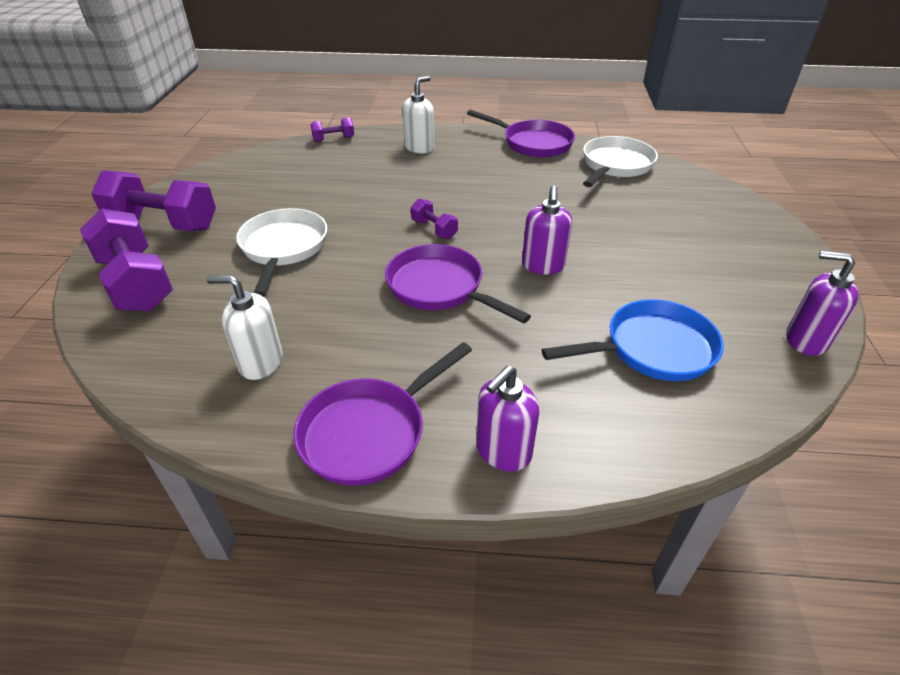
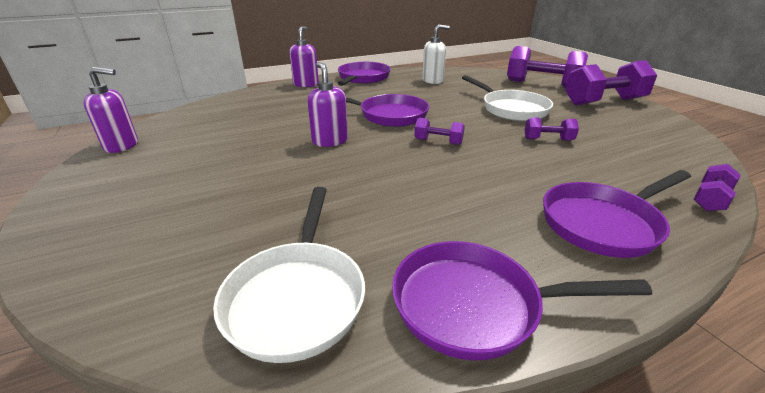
camera: 150 degrees right, 10 degrees down
(333, 200) = (548, 139): none -> purple dumbbell
(419, 148) = (603, 223): white soap dispenser -> purple pan
(652, 349) = (238, 120): blue pan -> none

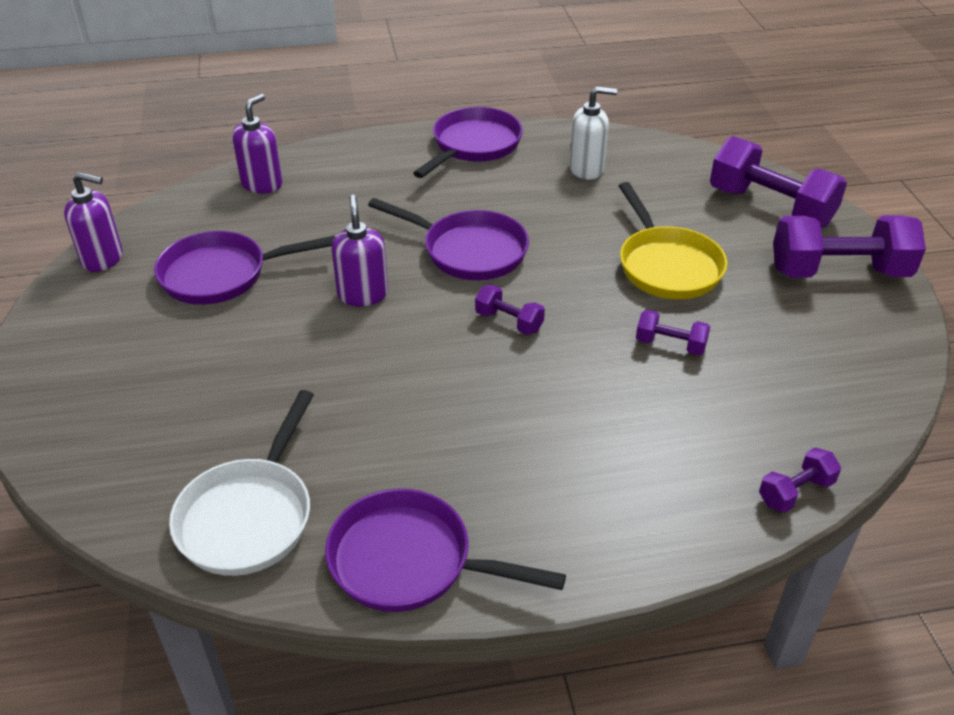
camera: 15 degrees right, 10 degrees up
(306, 84) = (377, 150): purple soap dispenser -> purple soap dispenser (262, 184)
(511, 109) = (667, 266): white pan -> yellow pan
(603, 223) = (622, 498): purple pan -> purple pan (221, 275)

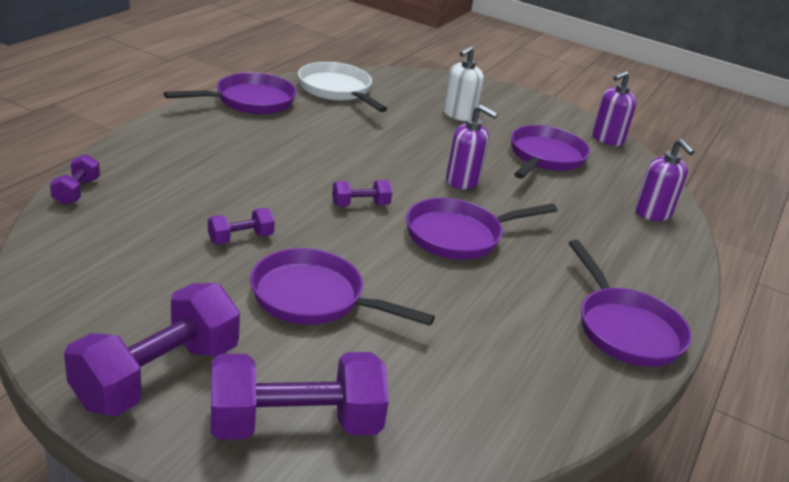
camera: 125 degrees right, 10 degrees down
(587, 169) = (509, 362): white soap dispenser -> white soap dispenser (458, 115)
(667, 266) = (314, 298): yellow pan -> purple pan

